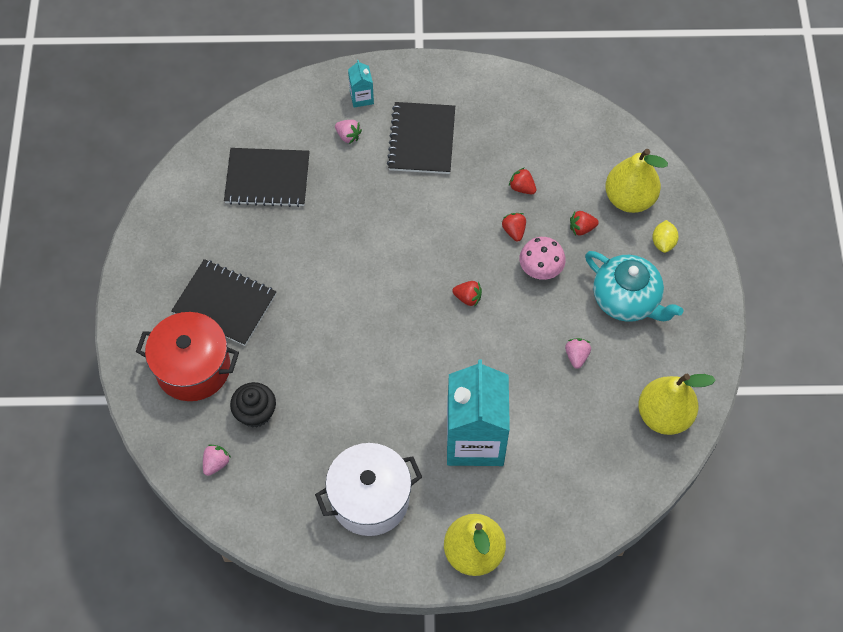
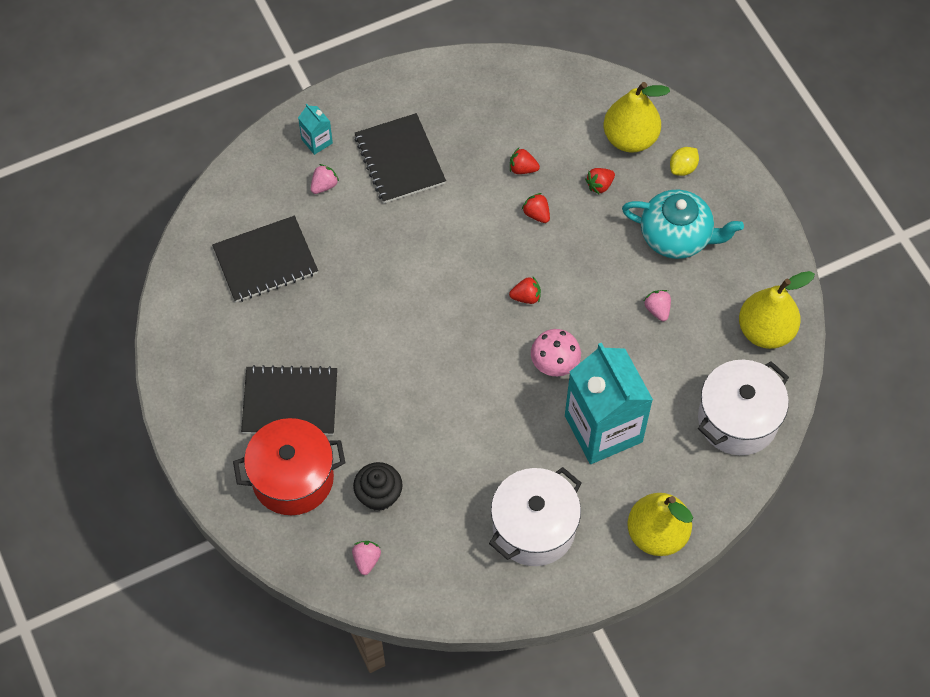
camera: 25 degrees left, 0 degrees up
(348, 136) = (324, 185): pink strawberry -> pink strawberry turned 60 degrees counterclockwise
(540, 268) = (580, 239): pink mushroom -> pink mushroom (554, 362)
(598, 483) = (737, 419): none -> white pot
(663, 242) = (683, 168): yellow lemon -> yellow lemon turned 60 degrees clockwise

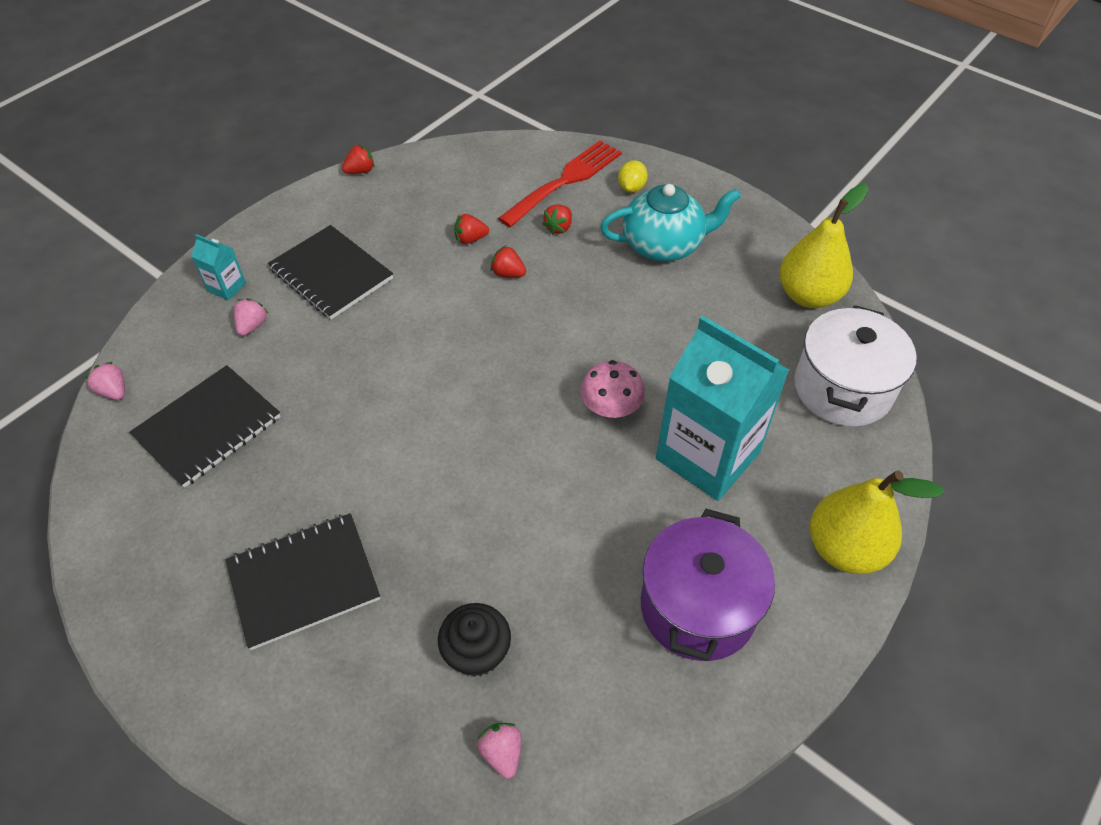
camera: 25 degrees left, 10 degrees down
(293, 478) = (347, 682): red pot -> none
(526, 297) = (540, 354): red strawberry -> red strawberry (360, 171)
(534, 528) = (698, 607): white pot -> purple pot
(630, 138) = (565, 181): yellow pear -> red fork
(657, 310) = (688, 315): pink strawberry -> pink strawberry (114, 391)

